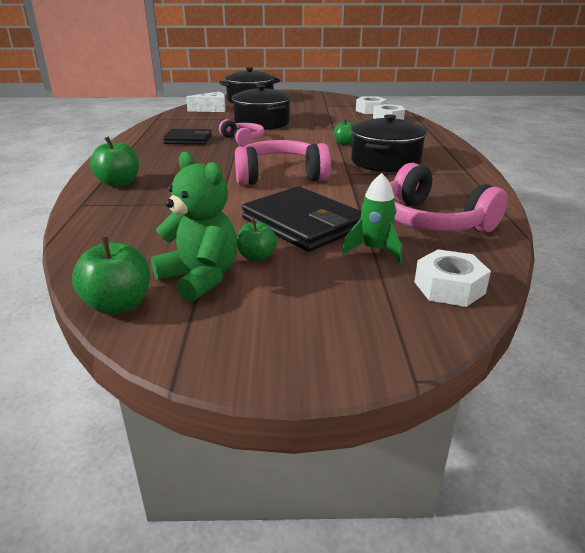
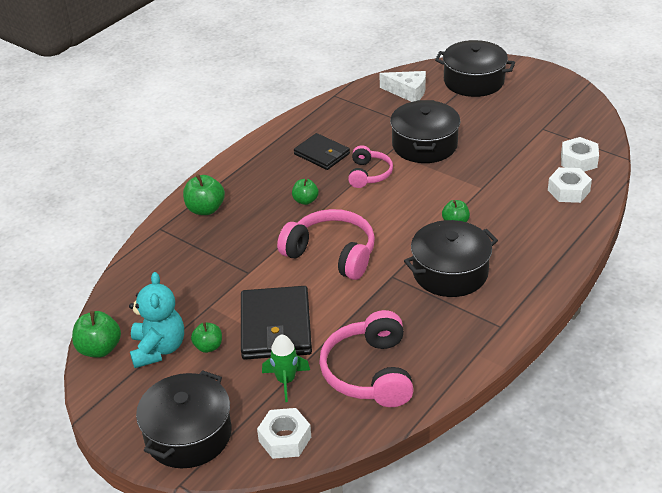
camera: 40 degrees right, 10 degrees up
(200, 278) = (158, 349): green teddy bear -> turquoise teddy bear
(211, 159) = (305, 200): none -> green apple
(347, 329) = (188, 435): none -> black pot

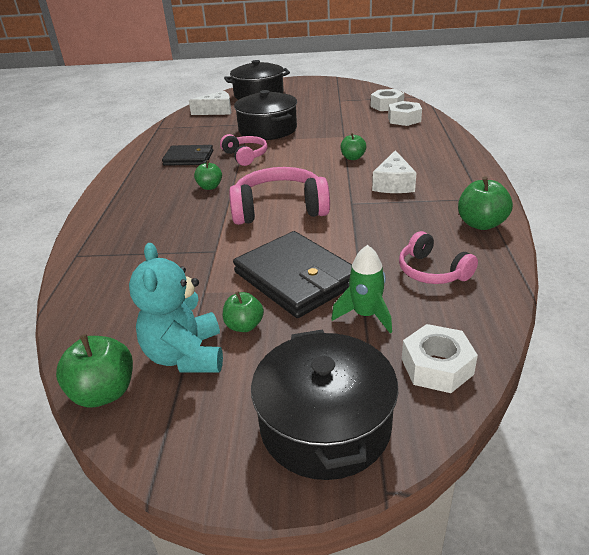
camera: 35 degrees left, 5 degrees down
(158, 349) = (186, 355): turquoise teddy bear -> turquoise teddy bear turned 150 degrees counterclockwise
(205, 209) = (114, 224): green apple -> green apple (481, 224)
(369, 372) = (432, 271): pink headphones -> pink headphones, size x0.60
(450, 272) = (393, 184): black pot -> white cheese

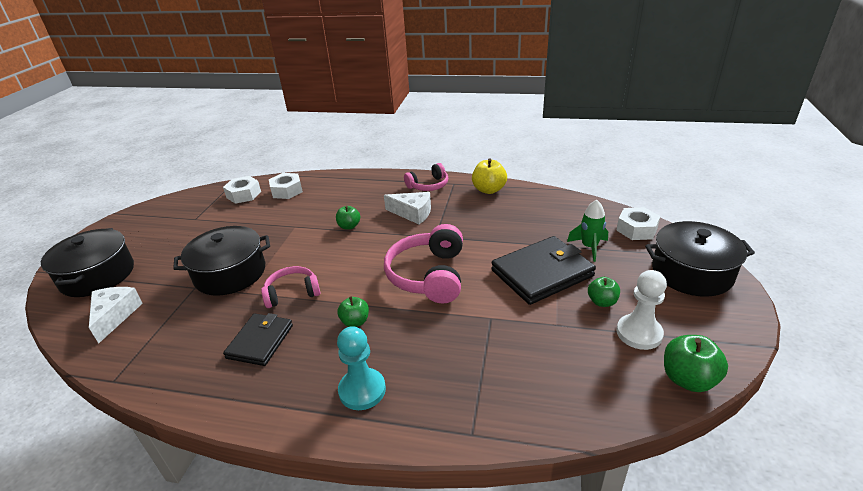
camera: 80 degrees left, 0 degrees up
(132, 204) = (362, 390): none -> turquoise pawn
(186, 355) = (639, 333): turquoise teddy bear -> white pawn
(432, 271) = (542, 216): pink headphones -> pink headphones (428, 185)
(481, 224) = (489, 190): green apple -> yellow apple

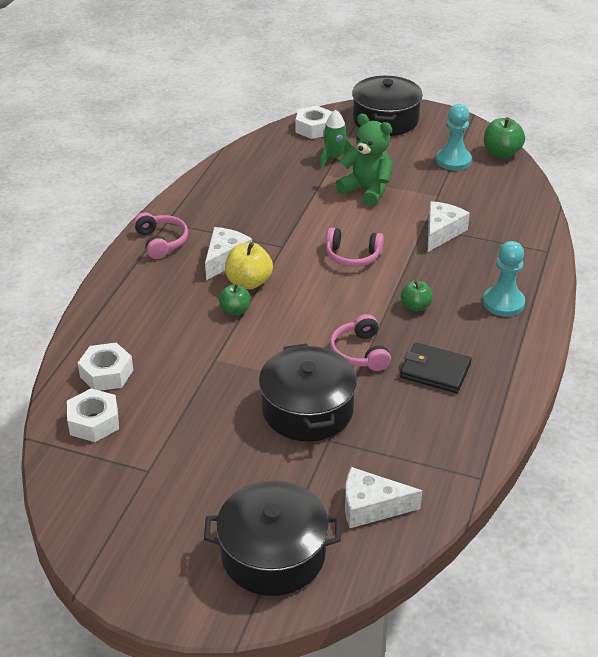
camera: 85 degrees left, 5 degrees up
(428, 275) = (352, 256): pink headphones -> pink headphones, size x0.60
(484, 332) = (441, 232): none -> white cheese
(489, 190) = (196, 199): yellow apple -> yellow apple (249, 282)
(542, 273) = (367, 190): black wallet -> green teddy bear
(602, 302) = (413, 168): green apple -> none
(639, 333) = (453, 161): white pawn -> turquoise pawn

